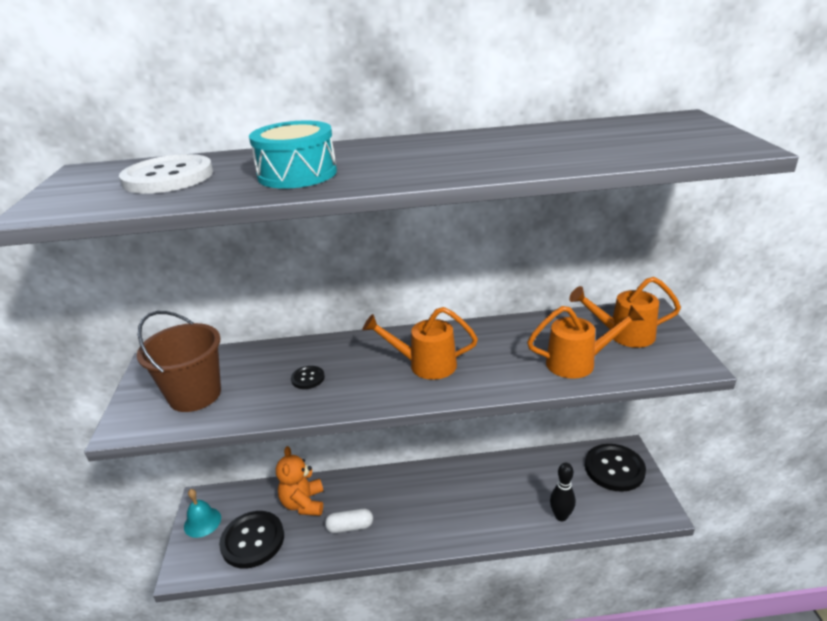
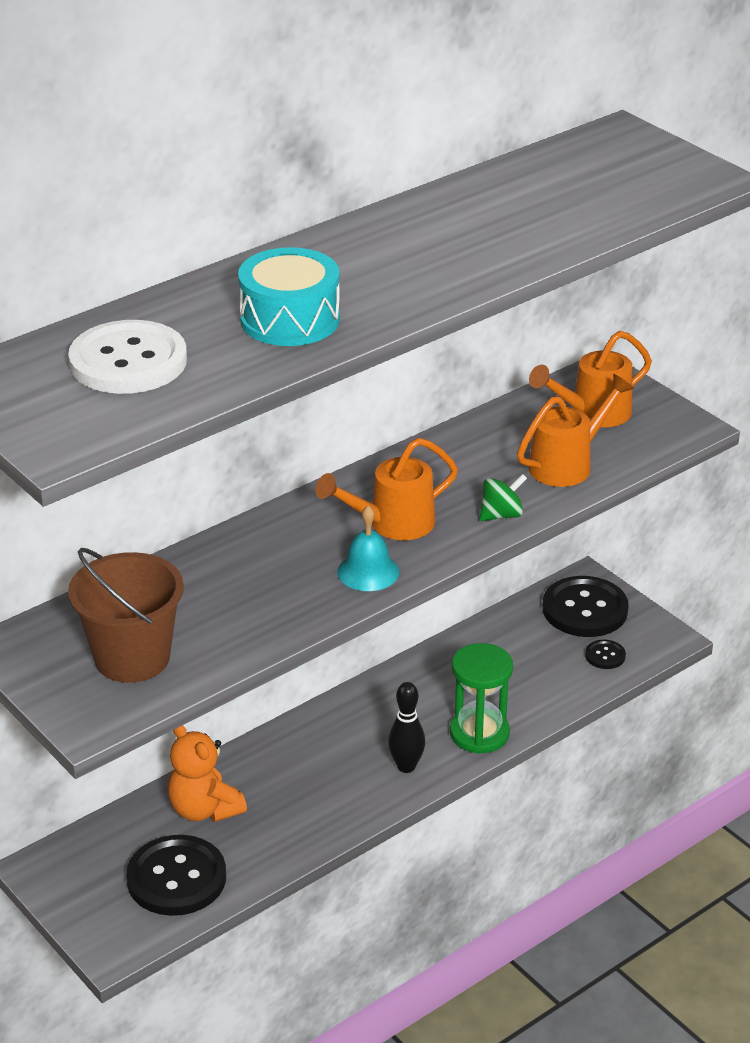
camera: 35 degrees left, 5 degrees up
(202, 522) = (74, 890): turquoise bell -> turquoise bell (368, 571)
(308, 378) = (260, 588): black button -> black button (605, 656)
(350, 527) = (298, 808): white capsule -> none
(490, 526) = (479, 733): none -> green hourglass
(501, 382) = (501, 515): none -> green spinning top
(561, 516) = (557, 689): black bowling pin -> black bowling pin (406, 766)

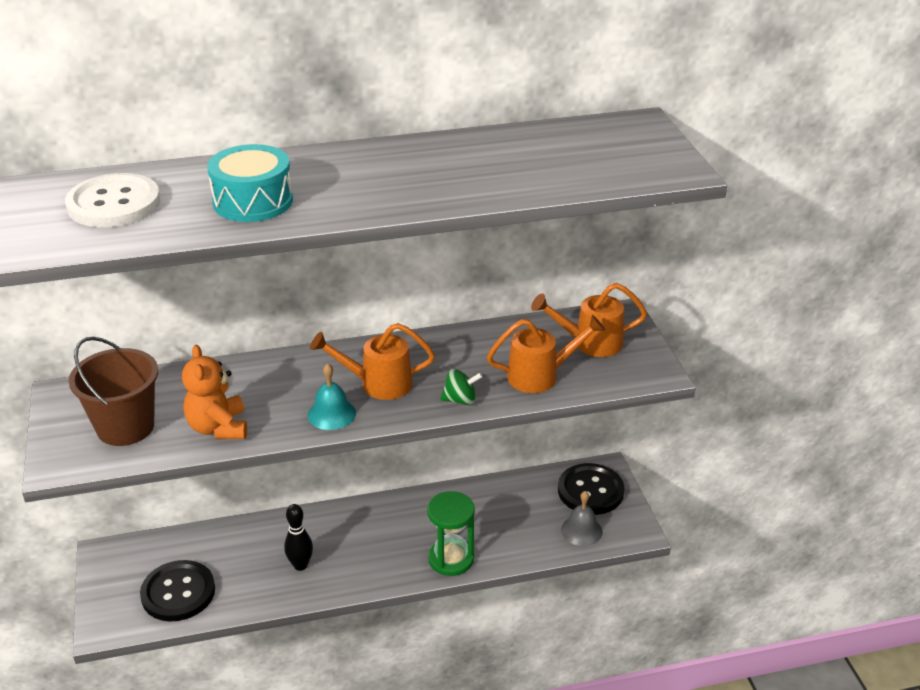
camera: 25 degrees right, 0 degrees up
(204, 809) = (231, 550): orange teddy bear -> orange teddy bear (218, 428)
(406, 766) = (383, 566): black bowling pin -> black bowling pin (300, 565)
(605, 656) = (581, 530): black button -> grey bell

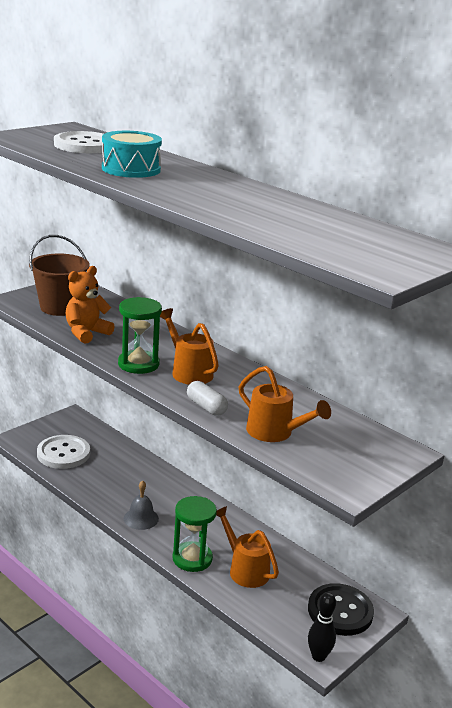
camera: 55 degrees right, 10 degrees down
(178, 592) = (63, 453): black button -> white button
(300, 565) = (126, 492): black bowling pin -> black bowling pin (318, 656)
(331, 414) = (138, 364): turquoise bell -> green hourglass
(460, 400) = (206, 407): green spinning top -> white capsule
(581, 530) = (289, 621): grey bell -> grey bell (141, 518)
(590, 343) = (347, 445): orange watering can -> orange watering can (245, 569)

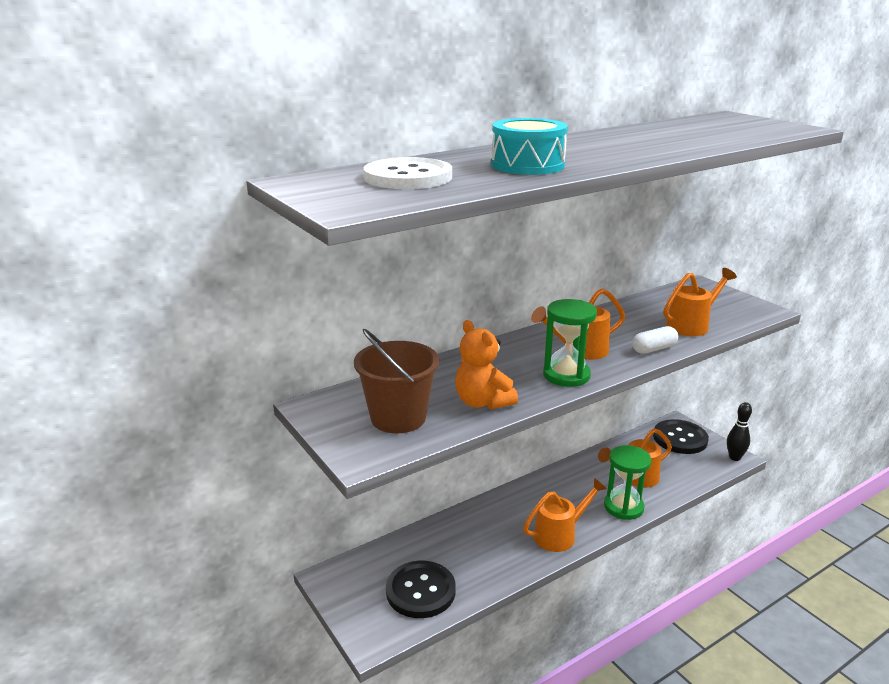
camera: 75 degrees left, 0 degrees up
(63, 453) = (420, 591): white button -> black button
(141, 518) = (559, 535): grey bell -> orange watering can

